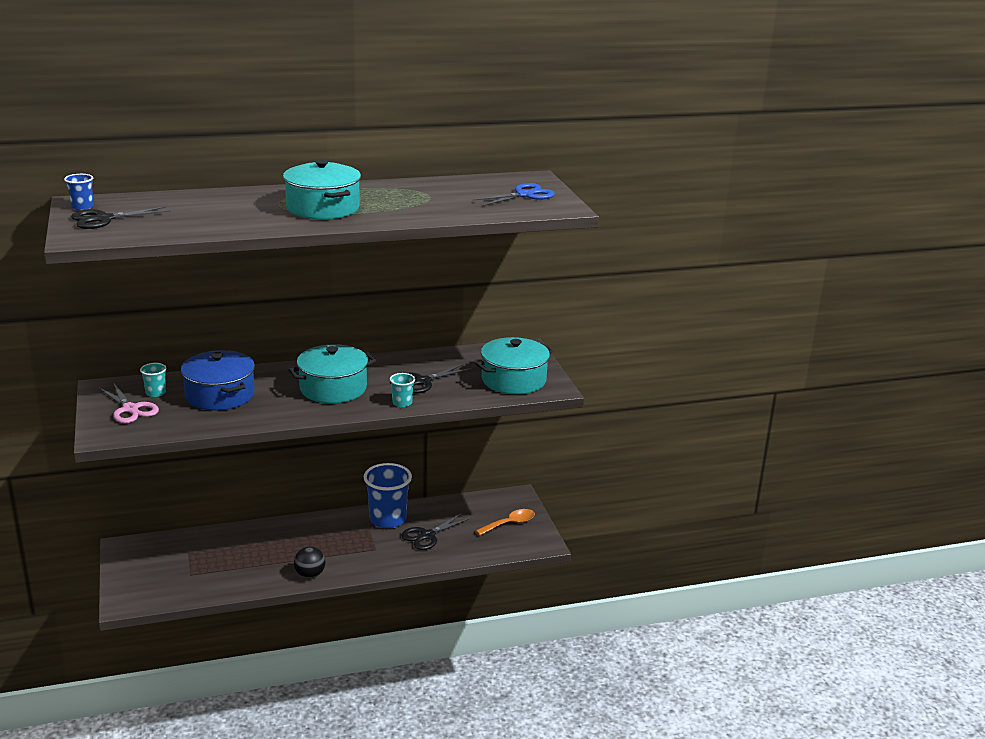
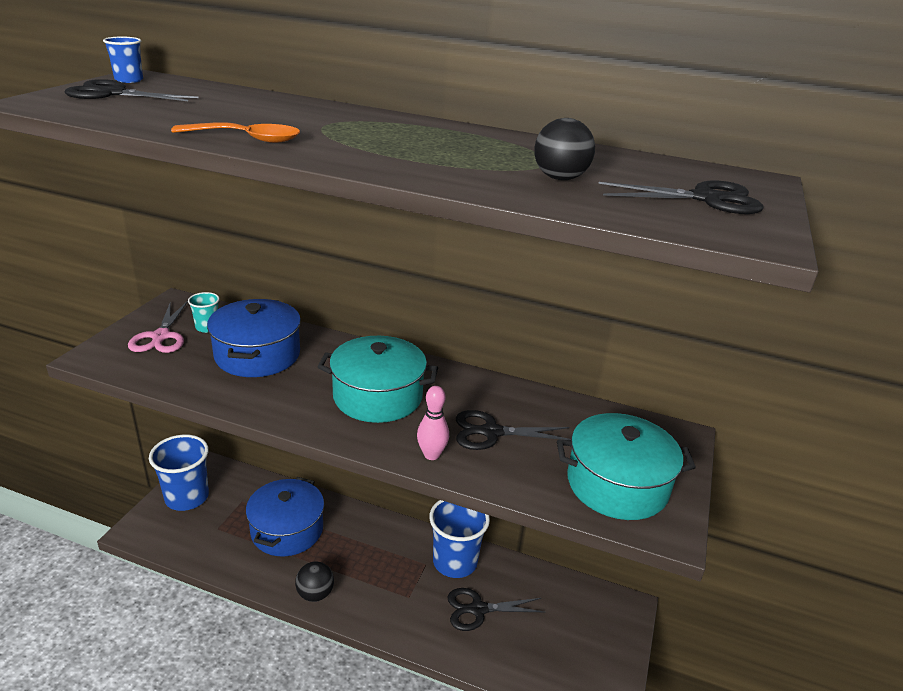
camera: 35 degrees right, 5 degrees up
(138, 569) = (187, 497): none -> blue cup
(246, 553) = (287, 530): none -> blue pot
(323, 208) = (368, 141): turquoise pot -> none
(402, 403) = (431, 455): turquoise cup -> pink bowling pin
(449, 203) = (560, 178): none -> black ball
(510, 523) = (588, 647): orange spoon -> orange spoon (247, 139)
(524, 195) = (705, 199): blue scissors -> black scissors

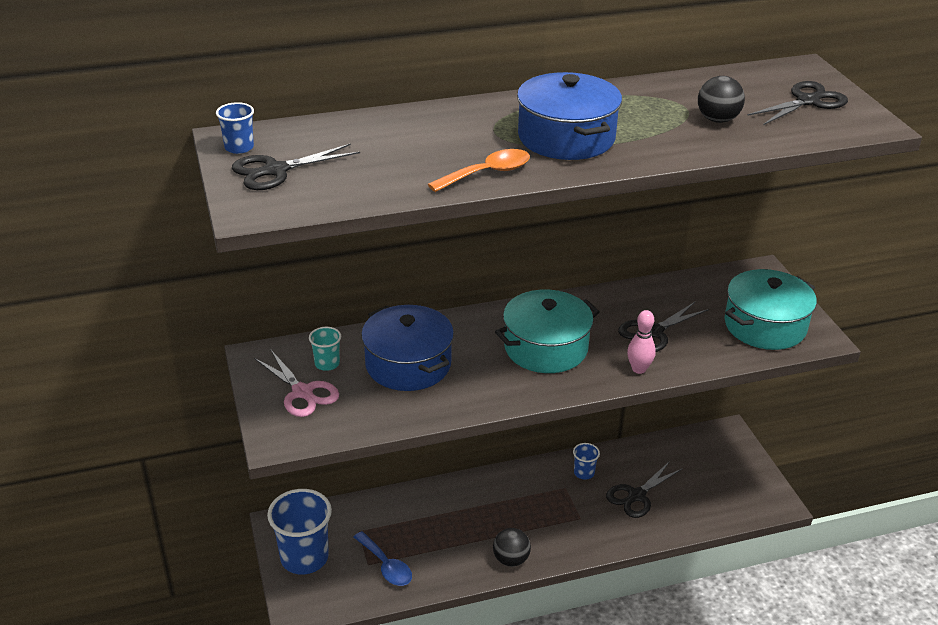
camera: 35 degrees left, 5 degrees up
(227, 538) = (386, 566): none -> blue spoon
(287, 530) = (428, 529): blue pot -> blue pot (566, 137)
(455, 562) = (584, 473): blue cup -> blue cup, size x0.47

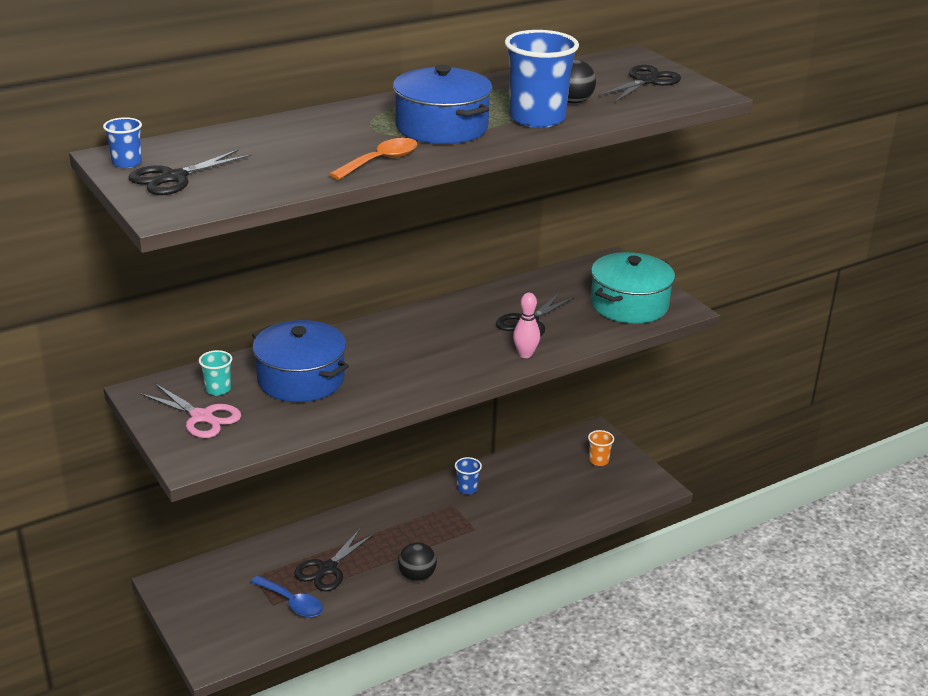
camera: 15 degrees left, 5 degrees down
(304, 558) = (204, 609): blue cup -> blue cup (537, 118)
(546, 348) = (431, 348): turquoise pot -> none
(636, 495) = (524, 501): black scissors -> black scissors (327, 569)
(724, 464) = (598, 460): none -> orange cup

